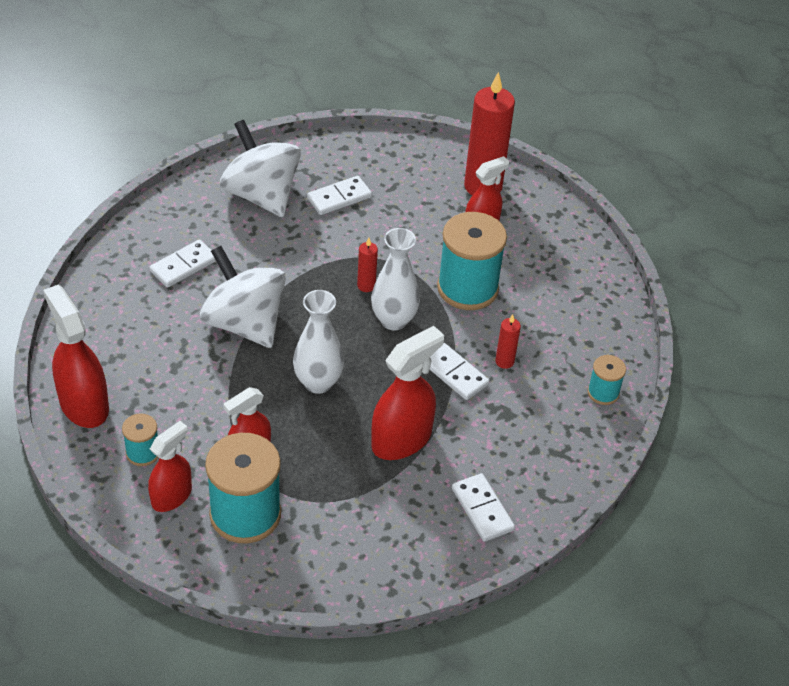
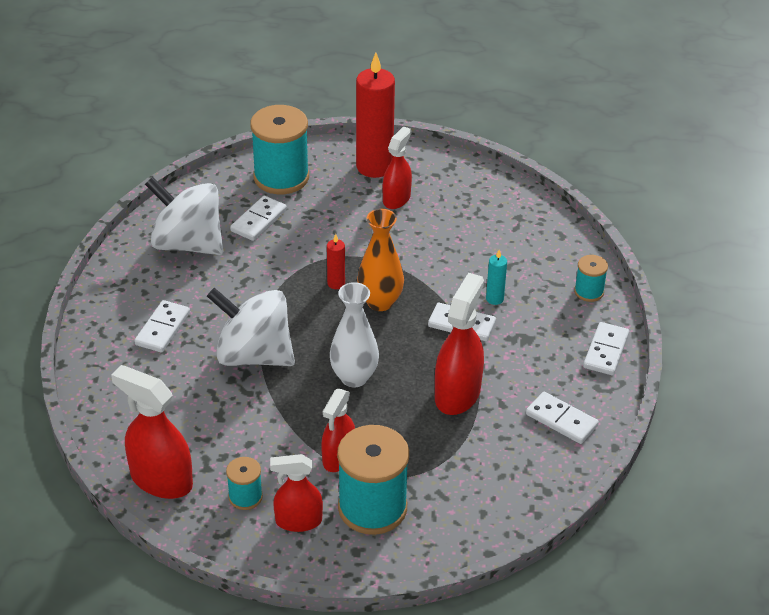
camera: 25 degrees left, 5 degrees down
(172, 496) = (298, 521): red spray bottle -> red spray bottle turned 105 degrees counterclockwise
(393, 320) = (380, 302): white vase -> orange vase
(467, 288) = (422, 253): turquoise spool -> turquoise spool (281, 177)
(504, 361) = (494, 299): red candle -> turquoise candle
(576, 459) = (606, 351): none -> white domino

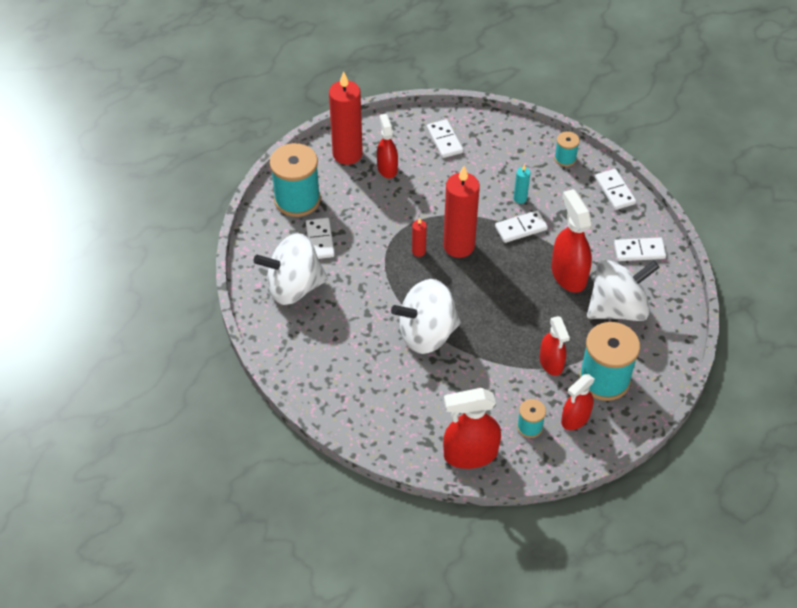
camera: 40 degrees left, 10 degrees up
(162, 328) = (350, 356): white domino -> white domino (444, 140)
(354, 377) = (501, 306): white vase -> none
(380, 302) = (458, 246): orange vase -> red candle
(469, 455) = (617, 308): none -> white spinning top

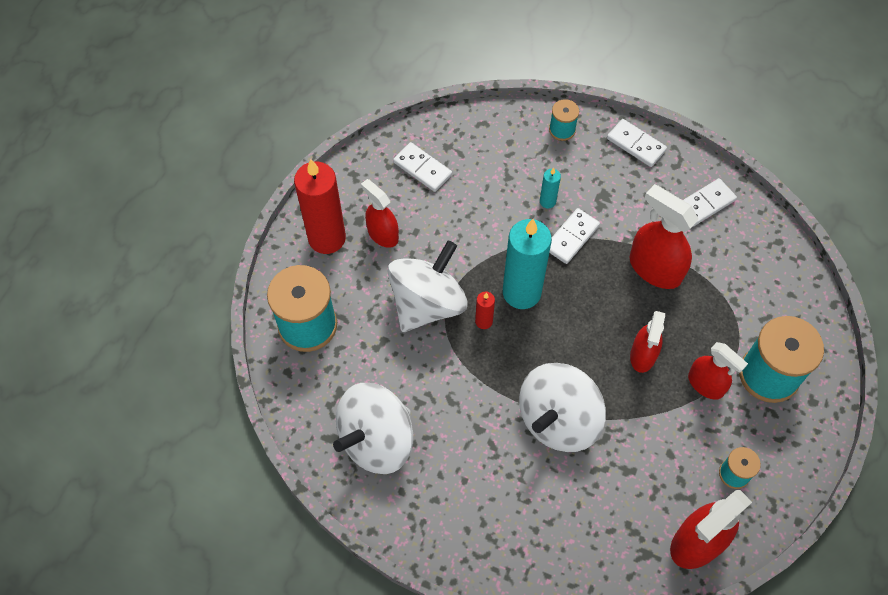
camera: 30 degrees left, 10 degrees up
(319, 240) = (366, 364): white domino -> none
(458, 246) = (521, 292): red candle -> turquoise candle
(575, 418) = (771, 437): red spray bottle -> red spray bottle (643, 355)
(617, 308) = (727, 283): white spinning top -> white spinning top (427, 303)

